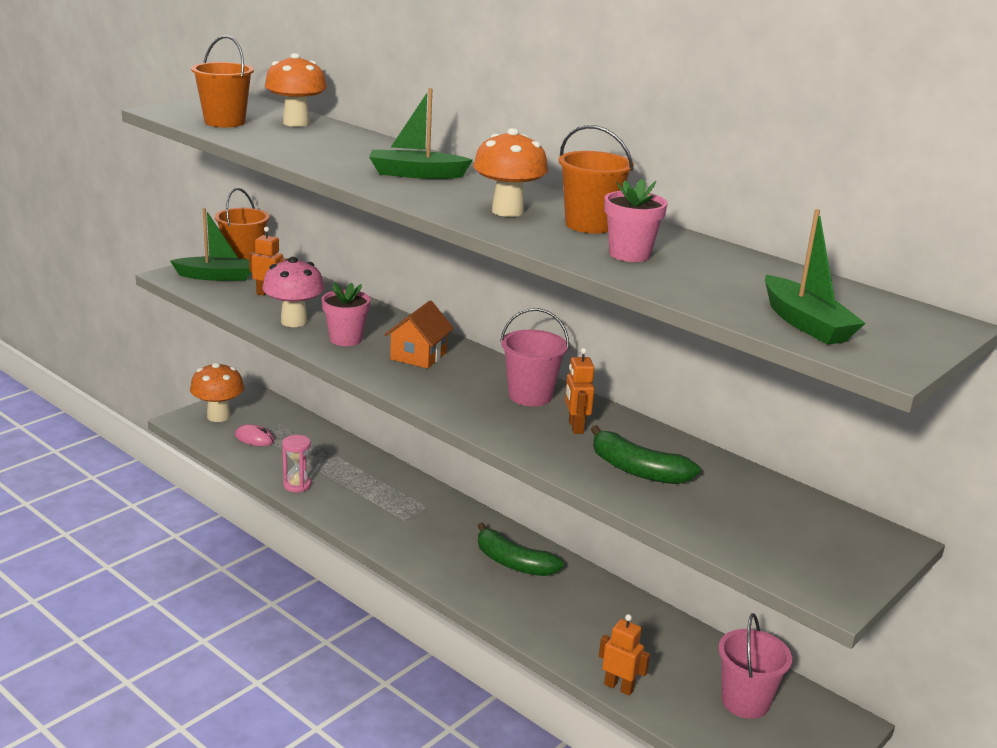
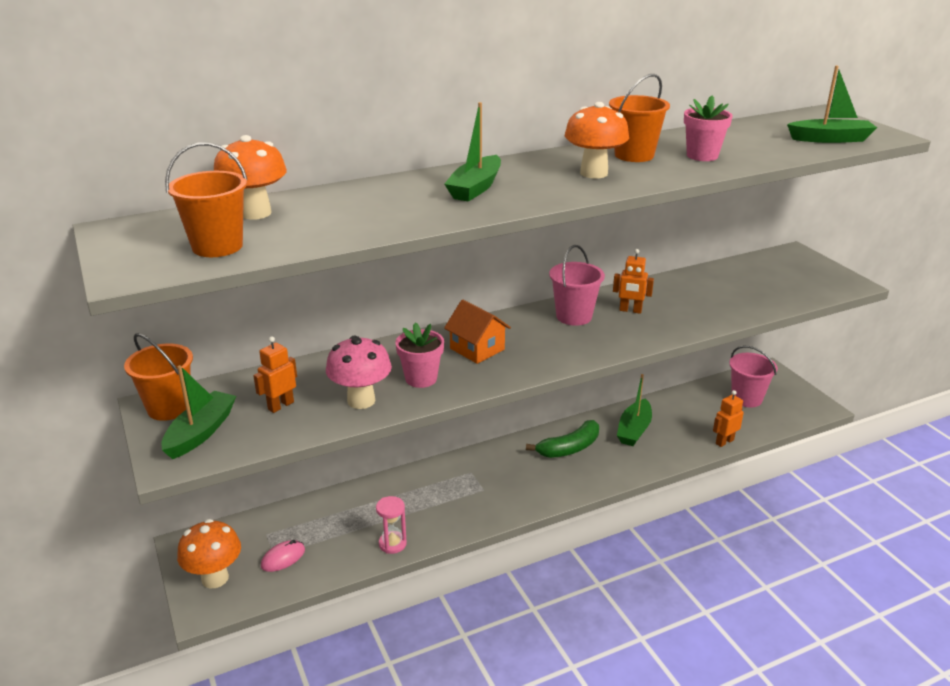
camera: 65 degrees left, 5 degrees up
(586, 606) = (634, 430): none -> green boat
(637, 470) = (699, 303): green banana -> none

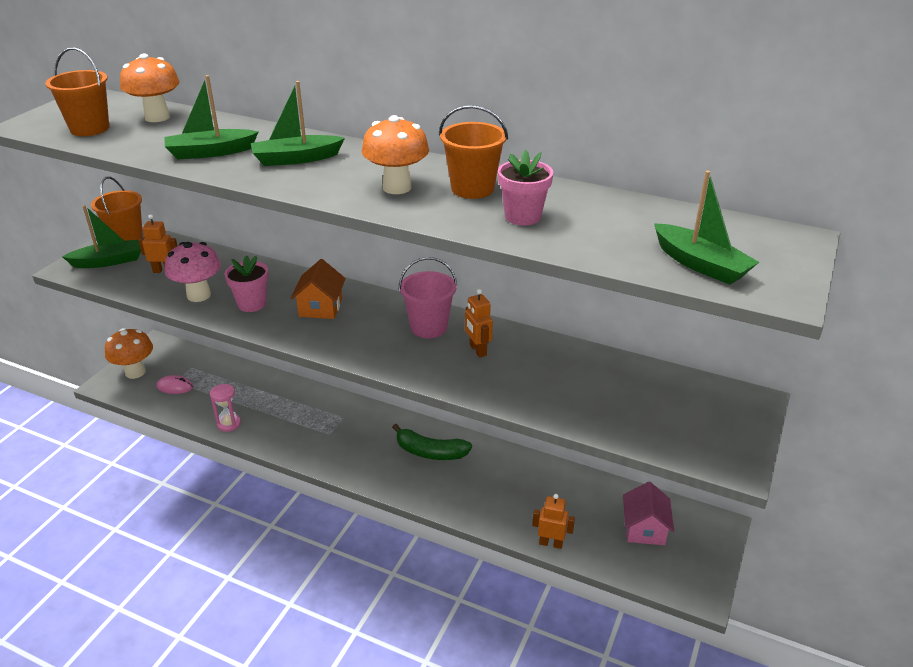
camera: 50 degrees right, 5 degrees up
(634, 430) = (499, 477): green boat -> green boat (210, 152)
(746, 398) = (644, 529): pink bucket -> pink house

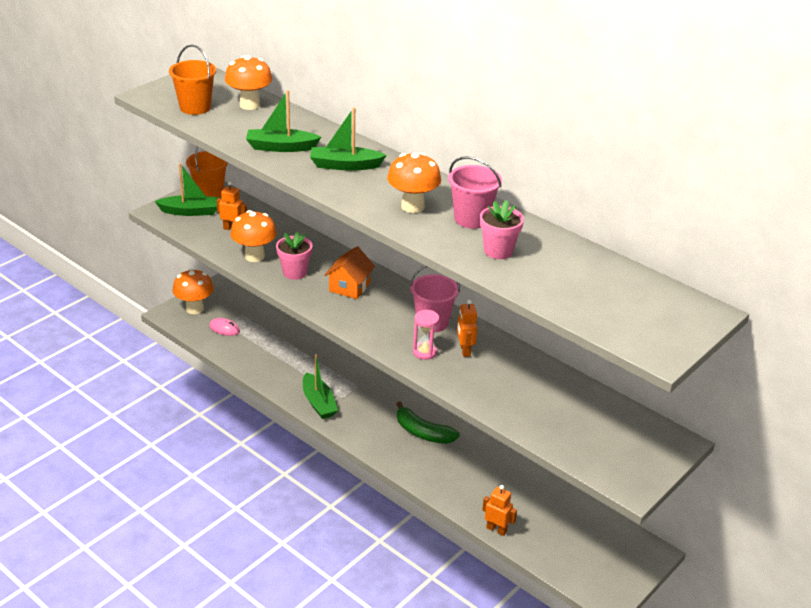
camera: 15 degrees right, 0 degrees up
(199, 295) = (254, 256): pink mushroom -> orange mushroom
(229, 424) = (260, 370): pink hourglass -> pink hourglass (424, 352)
(472, 189) = (471, 219): orange bucket -> pink bucket
(644, 529) = (583, 538): pink house -> none
(701, 264) = (613, 318): green boat -> green boat (318, 403)

